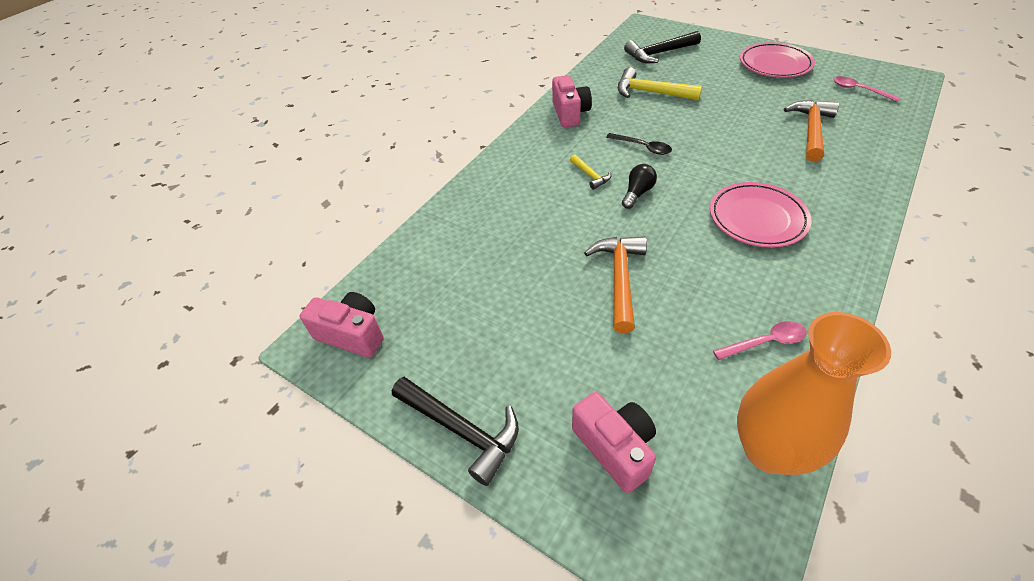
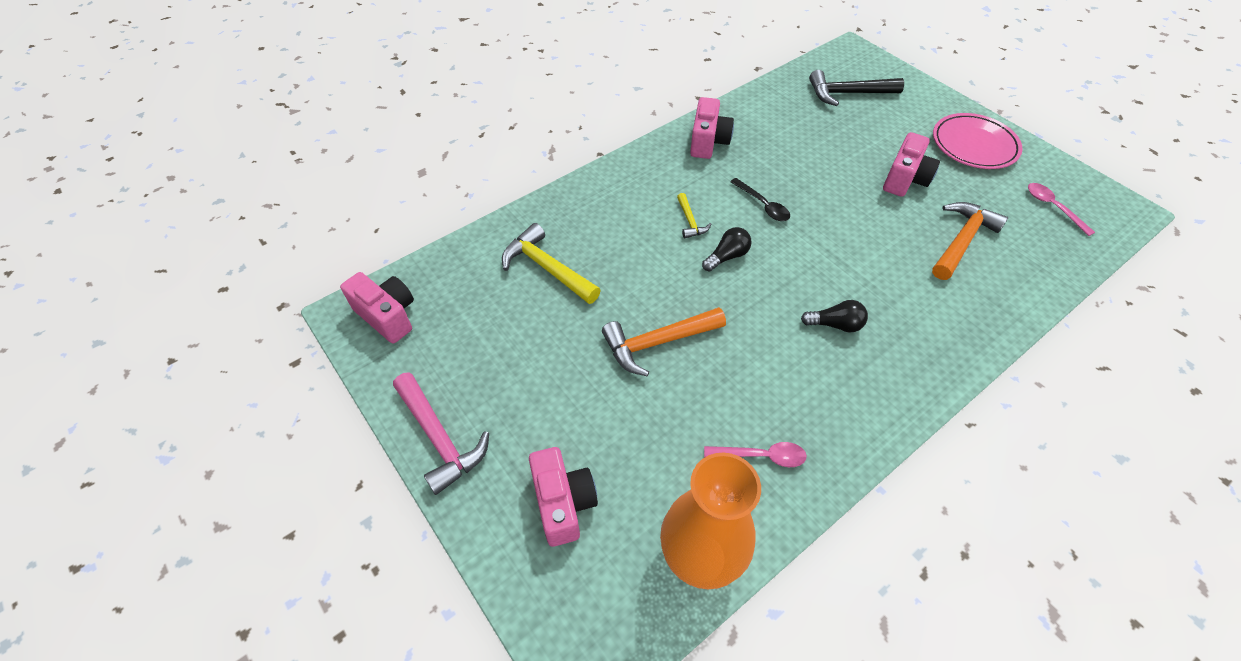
camera: 15 degrees right, 5 degrees up
(462, 430) = (440, 438): black hammer -> pink hammer
(619, 278) = (657, 343): orange hammer -> orange hammer turned 135 degrees counterclockwise
(650, 92) = (809, 141): yellow hammer -> yellow hammer (546, 268)
(740, 100) = (905, 179): none -> pink camera
(757, 218) = (835, 324): pink plate -> black light bulb

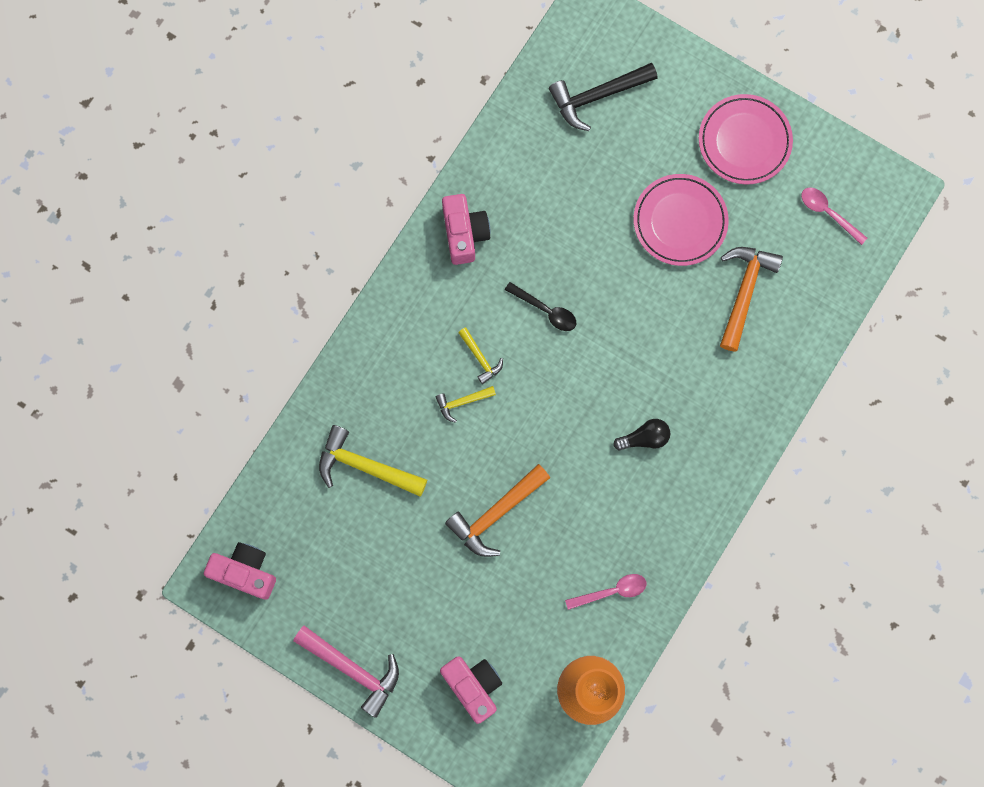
camera: 20 degrees left, 25 degrees up
(660, 247) = (462, 402): none -> yellow hammer
(727, 256) = (528, 391): black light bulb -> none
(905, 179) = (680, 221): pink camera -> pink plate

